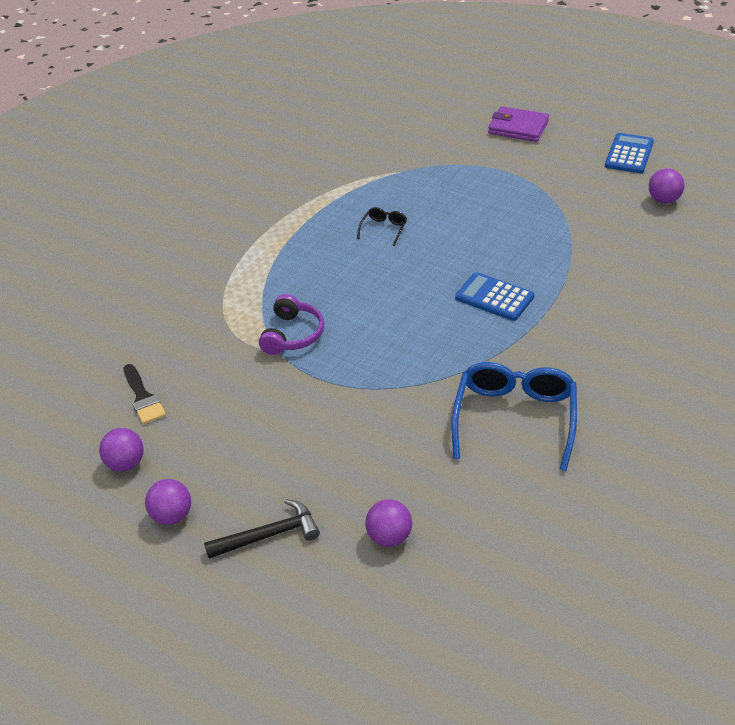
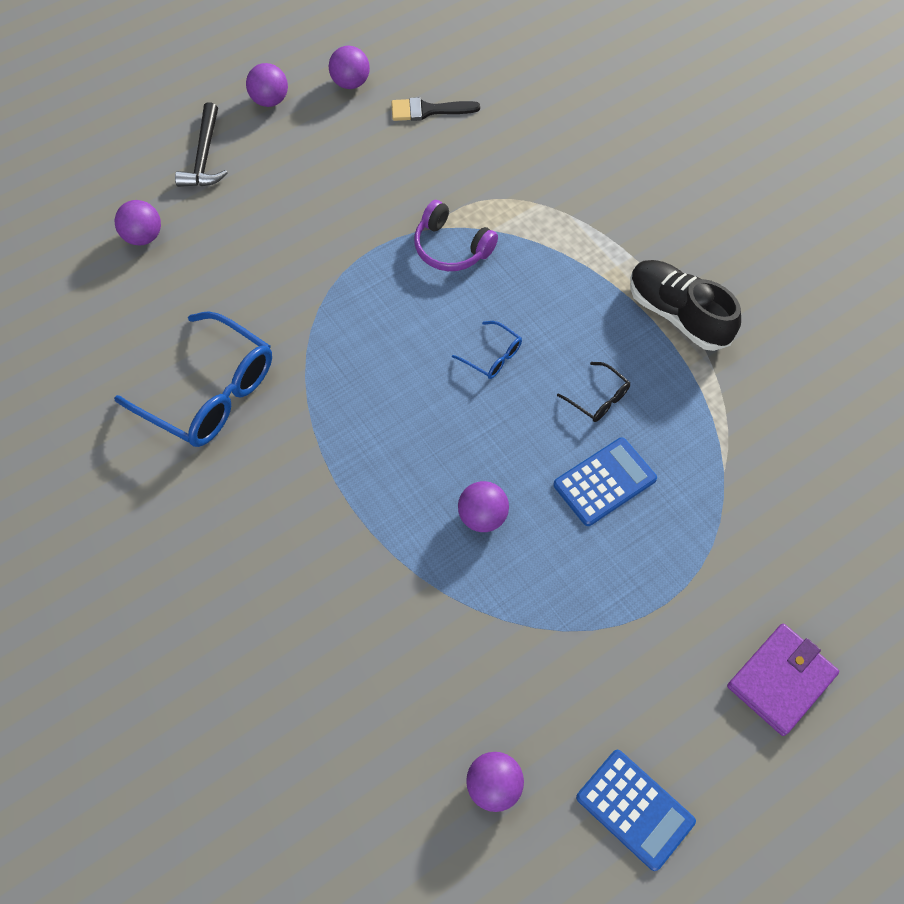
camera: 110 degrees right, 20 degrees up
(292, 214) = (677, 314): none -> black shoe
(381, 284) = (492, 356): none -> blue glasses
(494, 297) = (404, 460): blue calculator -> blue calculator (604, 482)
(507, 251) = (482, 516): none -> purple ball

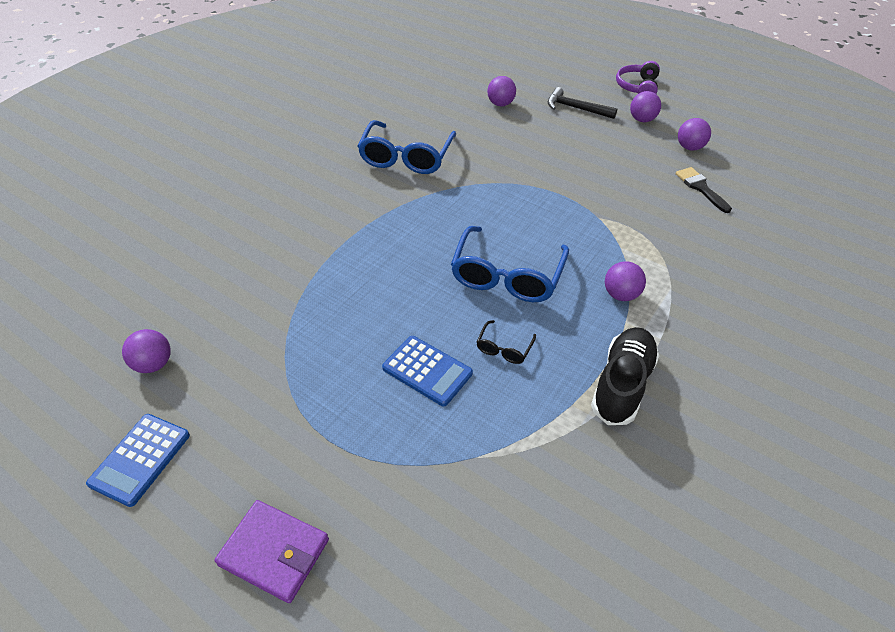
camera: 70 degrees right, 15 degrees down
(204, 156) = (575, 108): black hammer -> black hammer turned 45 degrees clockwise
(451, 247) = (588, 230): purple headphones -> purple headphones (637, 87)
(482, 516) = (367, 304): purple ball -> purple ball (621, 294)
(492, 356) = (507, 276): blue glasses -> blue glasses, size x2.24

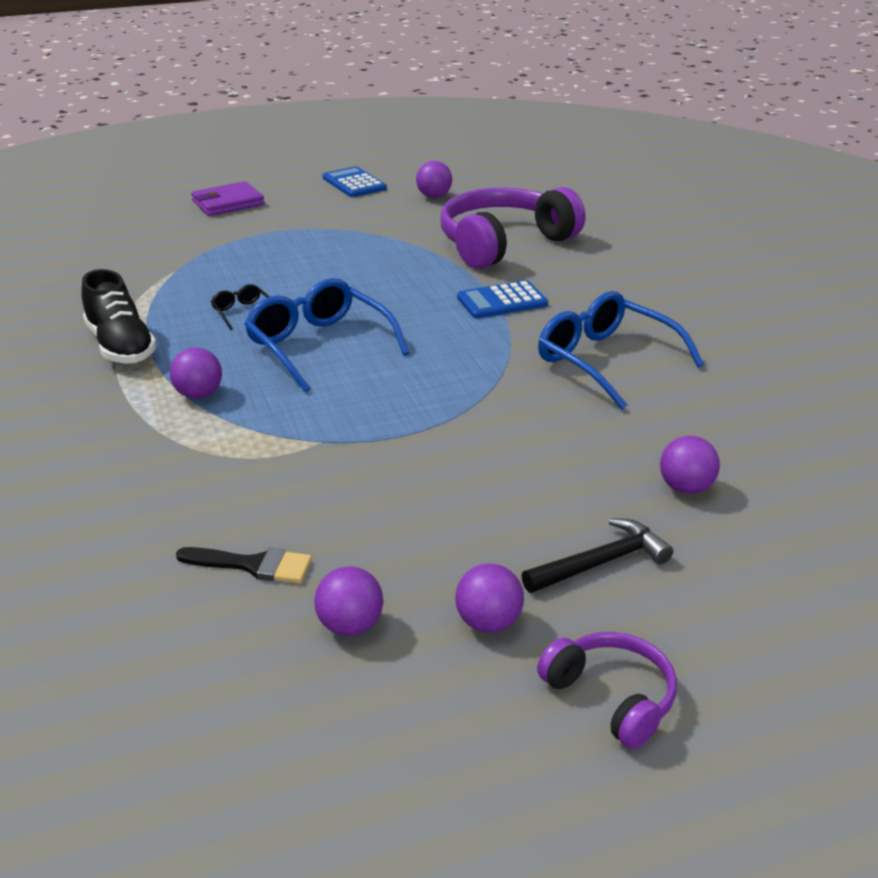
camera: 125 degrees right, 15 degrees down
(253, 265) = (504, 243): none -> purple headphones
(427, 371) = (274, 276): blue calculator -> blue calculator (502, 301)

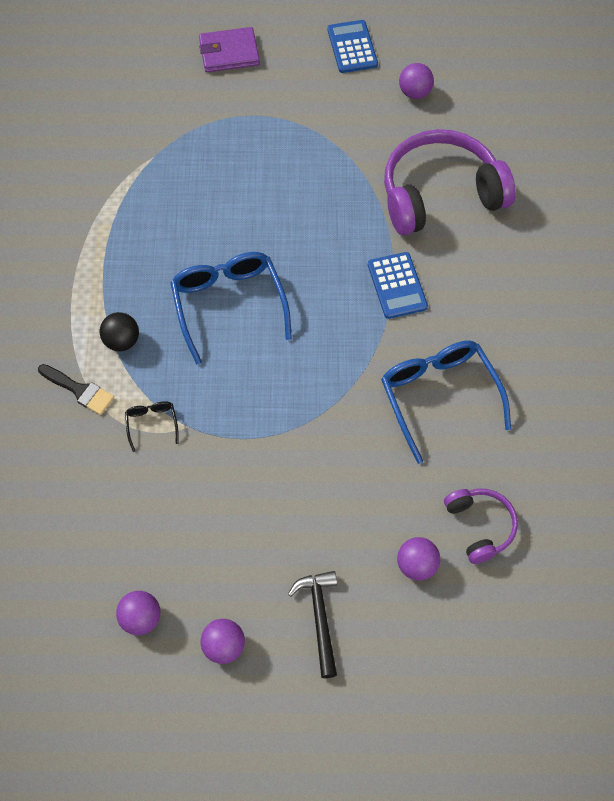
camera: 20 degrees right, 30 degrees up
(121, 346) = (83, 258): black shoe -> none
(199, 395) = (122, 341): purple ball -> black ball
(242, 312) = (186, 238): black glasses -> black glasses (152, 424)
(253, 565) = (101, 542): black brush -> black brush (79, 390)
(502, 301) = (397, 286): blue calculator -> blue calculator turned 105 degrees counterclockwise
(601, 562) = (319, 618): black hammer -> black hammer turned 90 degrees counterclockwise
(611, 697) = (267, 733): purple headphones -> purple headphones (480, 526)

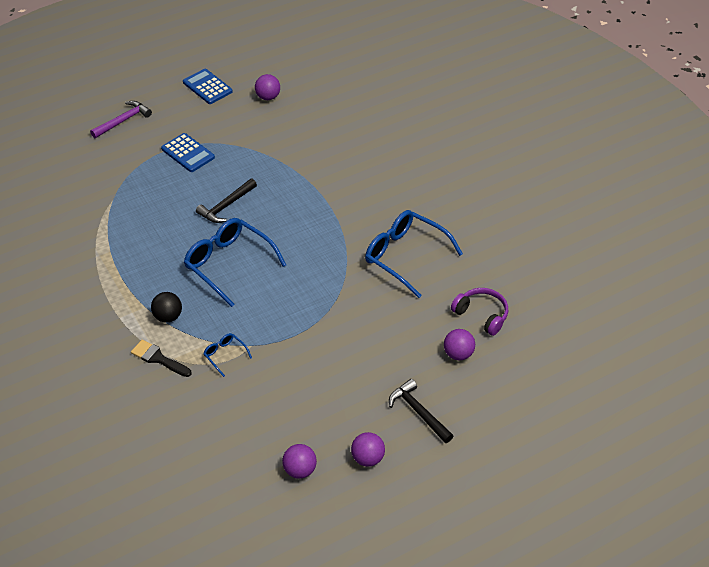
camera: 30 degrees left, 15 degrees down
(79, 390) = (158, 358): black brush -> black brush turned 150 degrees counterclockwise
(152, 424) = (225, 355): black glasses -> blue glasses
(229, 53) = (123, 121): purple wallet -> purple hammer
(273, 224) = (226, 206): none -> black hammer
(397, 286) = (334, 207): blue calculator -> blue calculator (188, 153)
(440, 194) = (325, 146): purple headphones -> none

